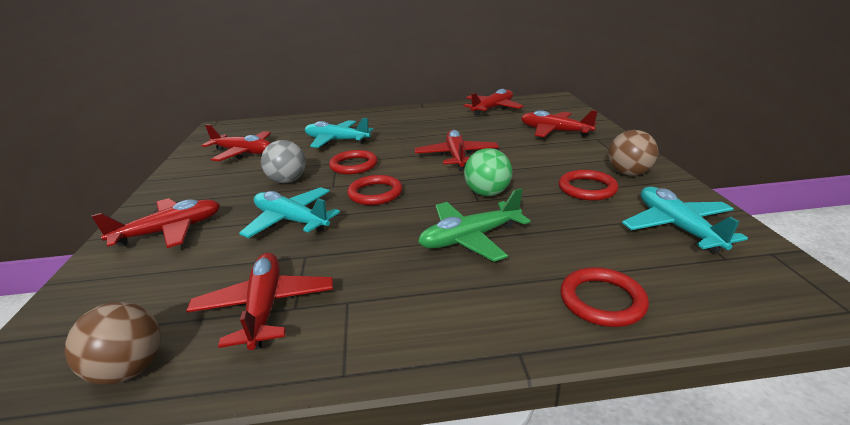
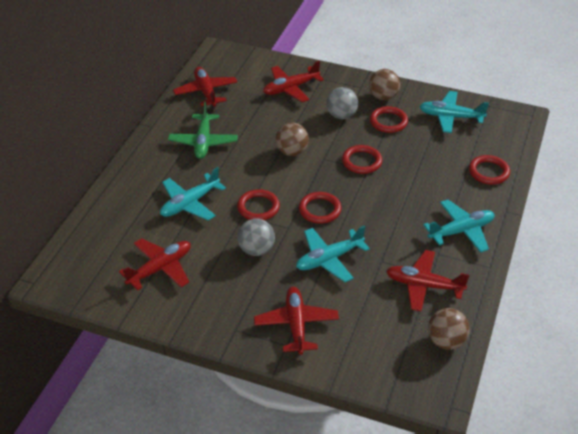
camera: 65 degrees left, 15 degrees up
(418, 311) = (461, 231): none -> turquoise plane
(456, 157) = (292, 152): red plane -> brown ball
(470, 238) = (409, 190): green plane -> green plane (203, 142)
(487, 193) = (362, 161): green ball -> red ring
(552, 162) = (341, 115): none -> grey ball

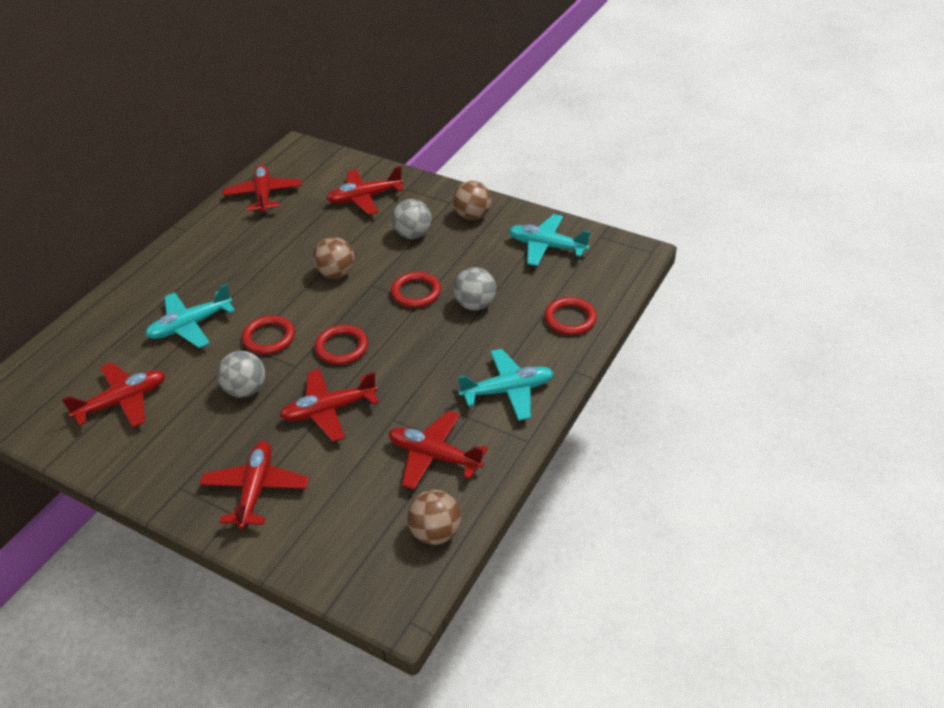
camera: 10 degrees right, 0 degrees up
(203, 142) = (236, 253): green plane -> none
(329, 259) = (329, 410): turquoise plane -> red plane
(388, 122) = (467, 246): red ring -> none
(411, 167) = (475, 305): none -> grey ball

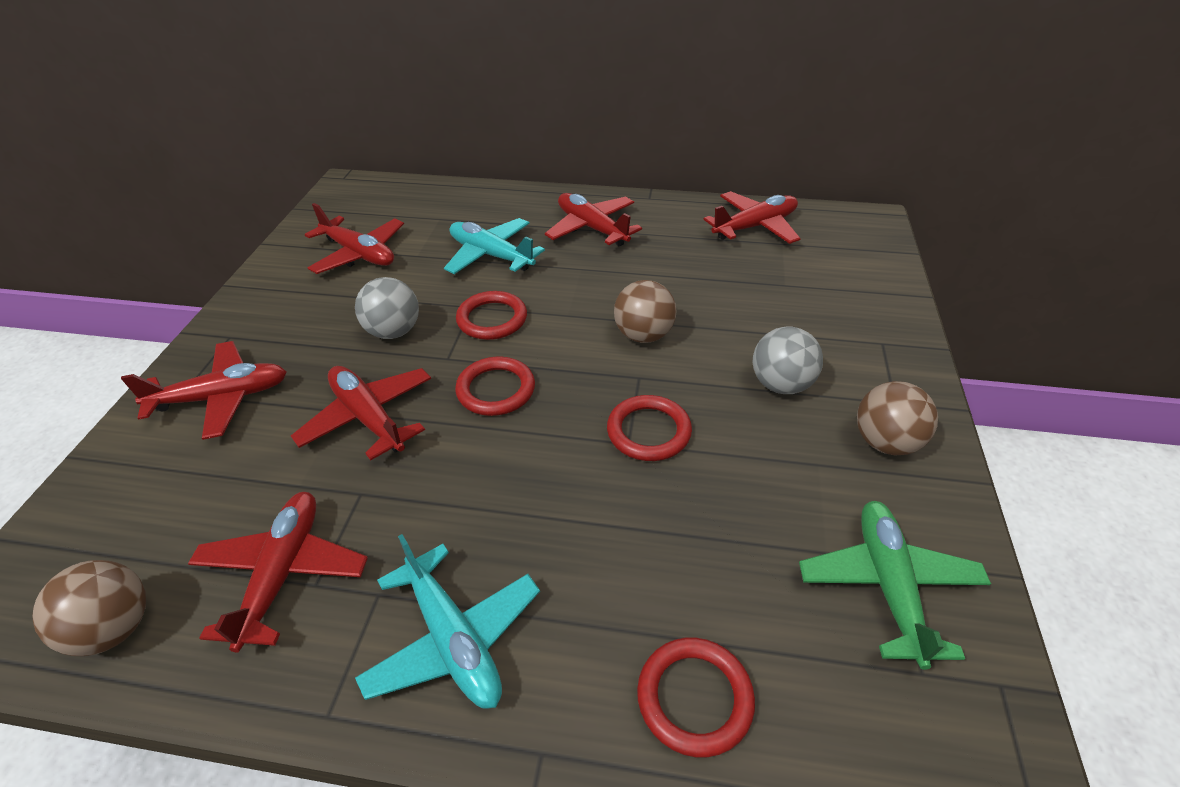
camera: 70 degrees right, 0 degrees up
(364, 198) = (823, 309): red plane -> red plane (592, 228)
(475, 305) = (658, 518): grey ball -> none
(546, 246) = (888, 586): turquoise plane -> green plane

